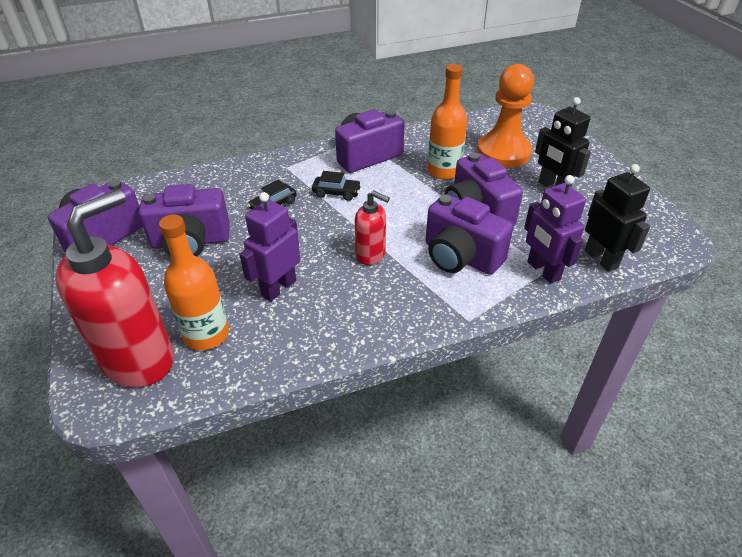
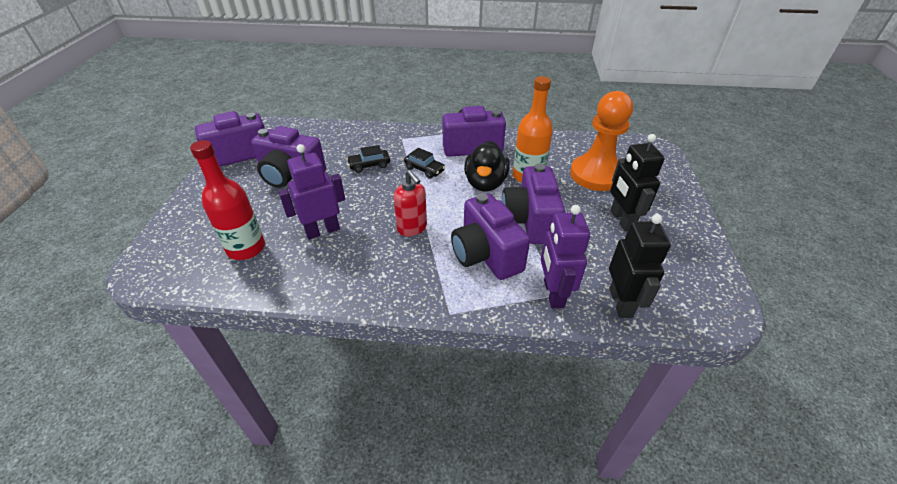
camera: 25 degrees right, 0 degrees up
(139, 359) = (190, 250): red soap dispenser -> none
(206, 334) = (246, 248): orange bottle -> red bottle
(408, 189) = (485, 183): none -> black duck

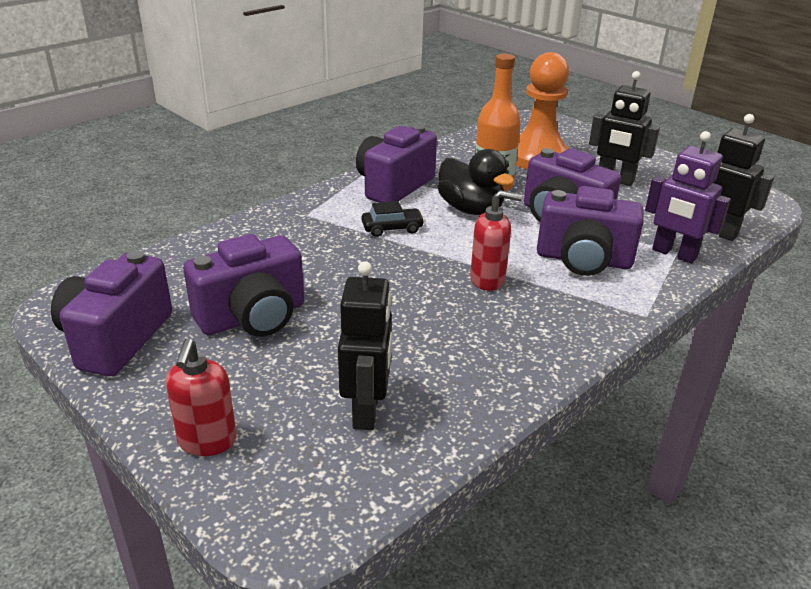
camera: 50 degrees left, 10 degrees down
(187, 216) = (207, 441): none -> red soap dispenser
(246, 248) = (367, 410): red bottle -> black robot
(322, 230) = (411, 338): purple robot -> none
(369, 165) = (326, 256): black car -> none

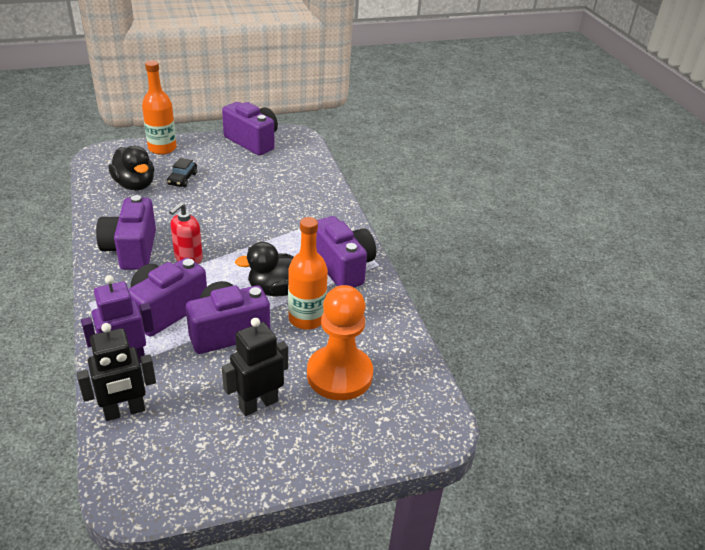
camera: 115 degrees right, 5 degrees up
(207, 441) = (162, 148): red soap dispenser -> orange bottle
(253, 317) = (234, 175): purple camera -> purple camera (131, 250)
(367, 410) = (135, 185): black robot -> black duck
(392, 228) = (282, 245): black car -> black car (182, 179)

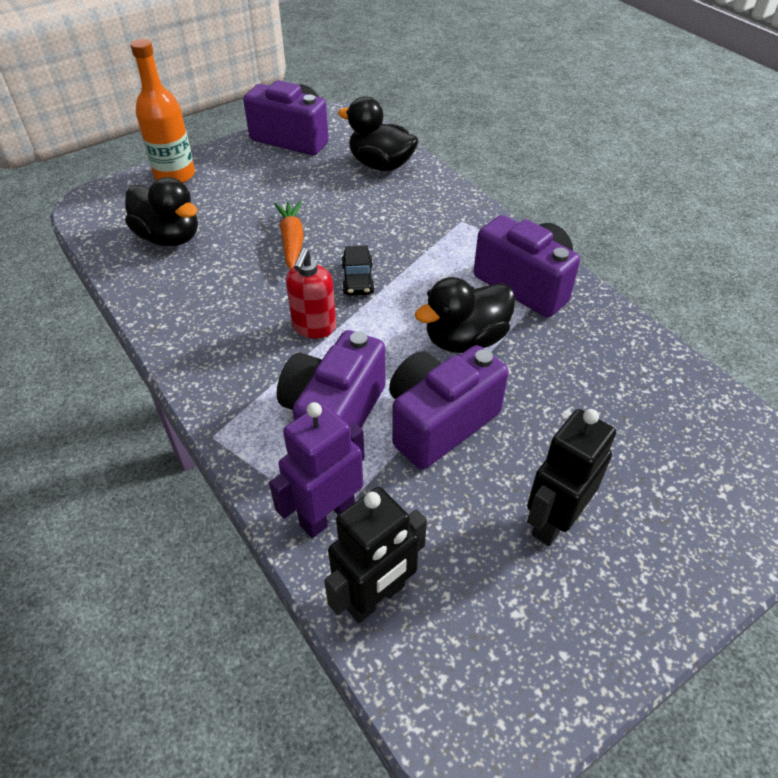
camera: 15 degrees left, 10 degrees up
(131, 250) = (225, 336): purple camera -> none
(182, 179) = (231, 213): black car -> black car (358, 279)
(209, 205) = (292, 241): none -> orange carrot
(299, 171) = (381, 165): none -> black duck
(307, 318) = (530, 371): orange bottle -> none
(339, 375) = (627, 441): orange pawn -> none

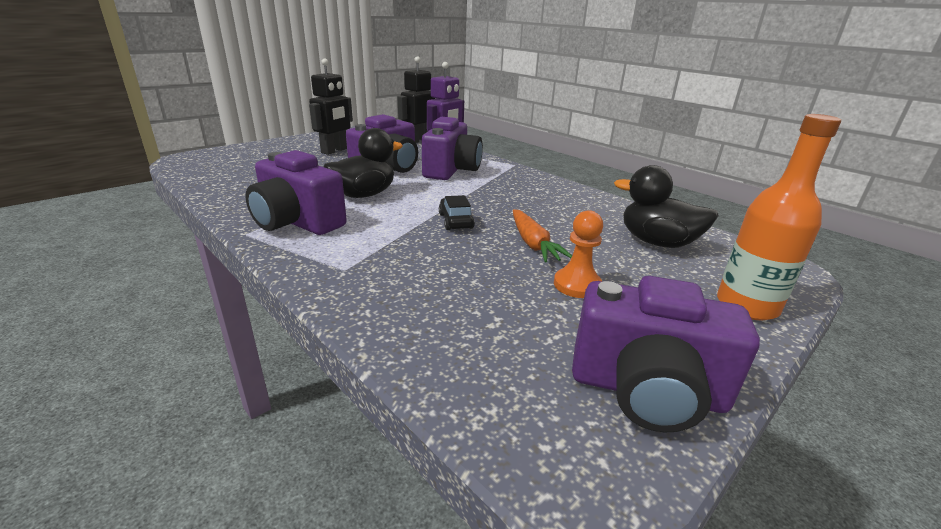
camera: 170 degrees right, 20 degrees down
(283, 197) = (577, 285): none -> orange pawn
(314, 327) = (480, 197): red soap dispenser -> none
(381, 165) = (461, 342): black duck -> none

